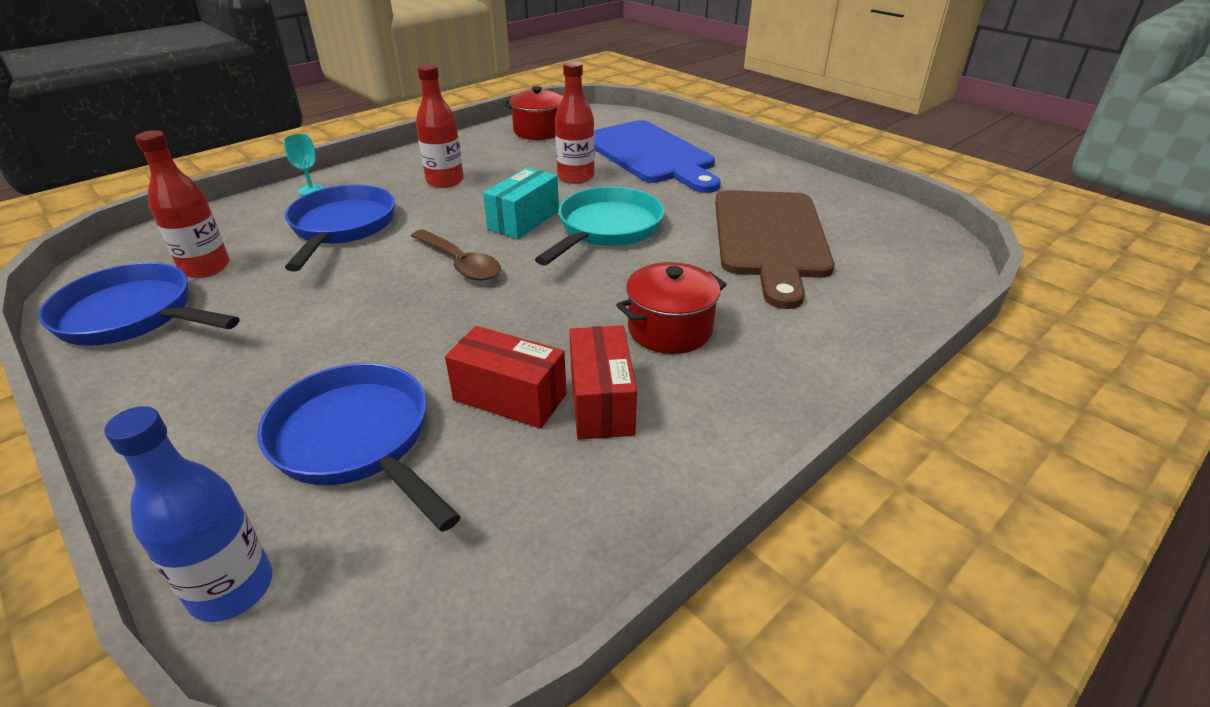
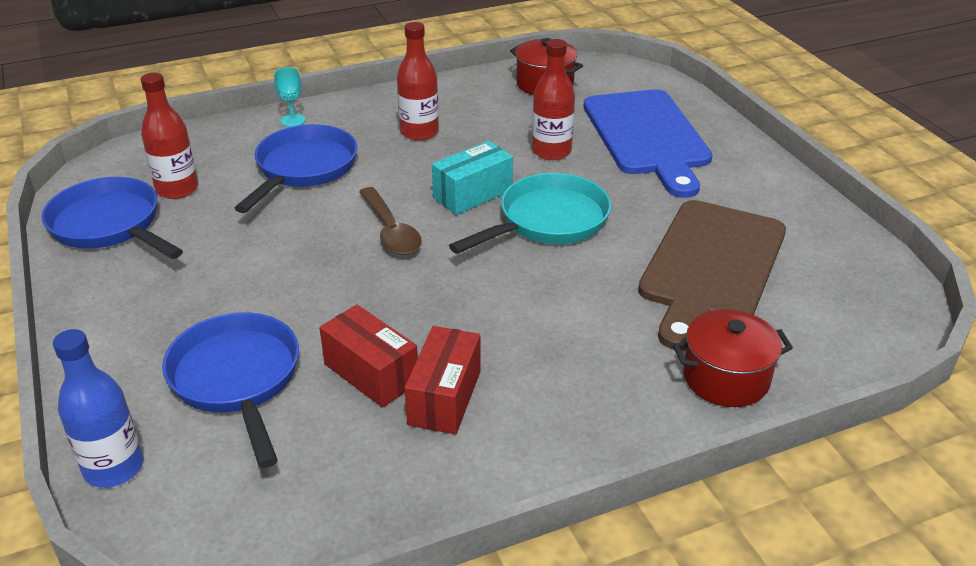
camera: 20 degrees right, 0 degrees up
(669, 329) = (545, 344): red pot -> red pot (726, 378)

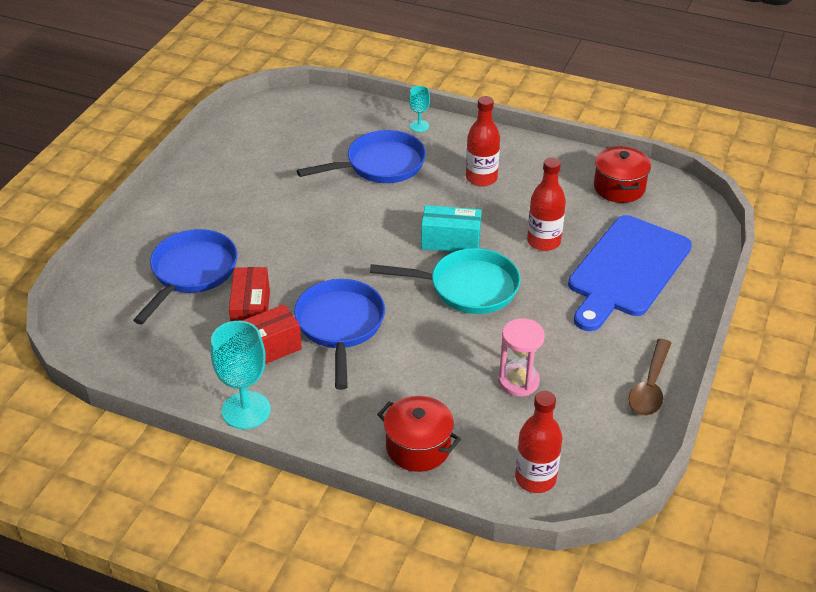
camera: 45 degrees right, 5 degrees up
(110, 225) = (242, 144): blue pan -> blue pan (340, 326)
(114, 468) = (95, 281): blue bottle -> none
(177, 189) = (299, 139): red bottle -> red bottle (535, 478)
(391, 231) = (372, 236): brown spoon -> brown spoon (650, 387)
(516, 471) = (246, 410): none -> turquoise goblet
(710, 267) = (518, 381): brown cutting board -> pink hourglass

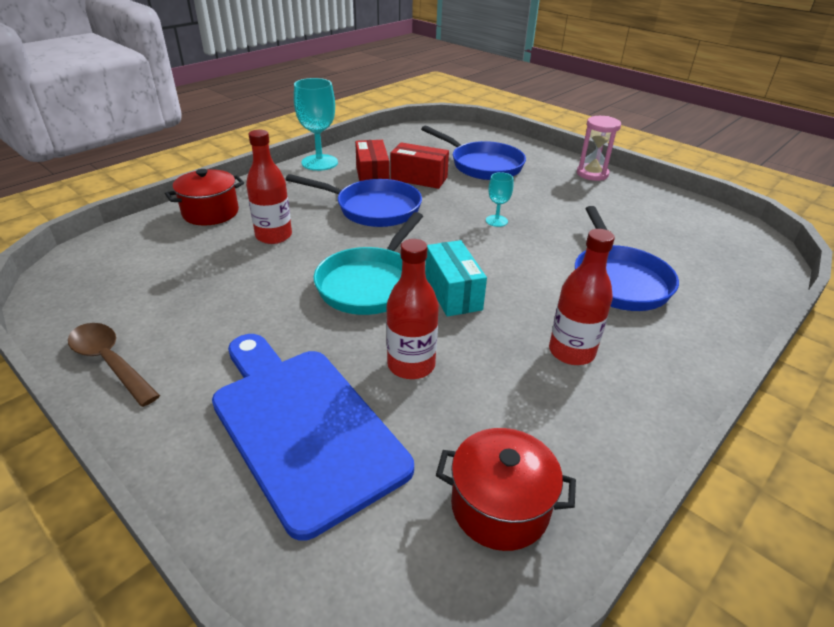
camera: 110 degrees right, 5 degrees down
(419, 126) = (710, 331): turquoise goblet -> turquoise goblet (496, 221)
(450, 241) = (453, 293): turquoise box -> turquoise box turned 45 degrees counterclockwise
(518, 381) = (218, 277): pink hourglass -> pink hourglass (592, 174)
(535, 478) = (112, 254): red bottle -> red bottle (274, 236)

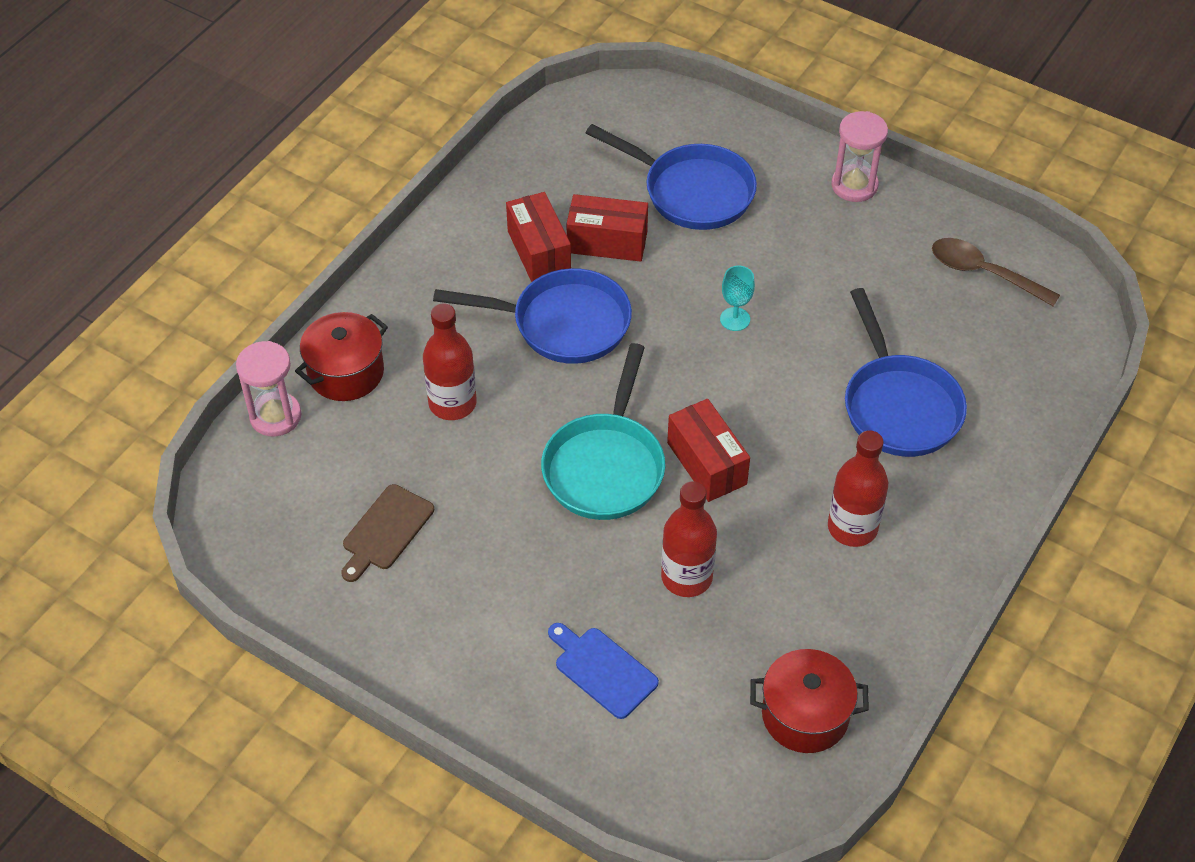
camera: 10 degrees left, 15 degrees up
(110, 362) = (367, 633): brown spoon -> brown spoon (983, 273)
(146, 227) = (275, 416): none -> pink hourglass
(176, 297) = (385, 531): none -> brown cutting board
(303, 426) = (603, 670): blue cutting board -> blue cutting board, size x0.47
(319, 162) = (448, 229): turquoise goblet -> none
(453, 293) = (707, 463): turquoise box -> red box

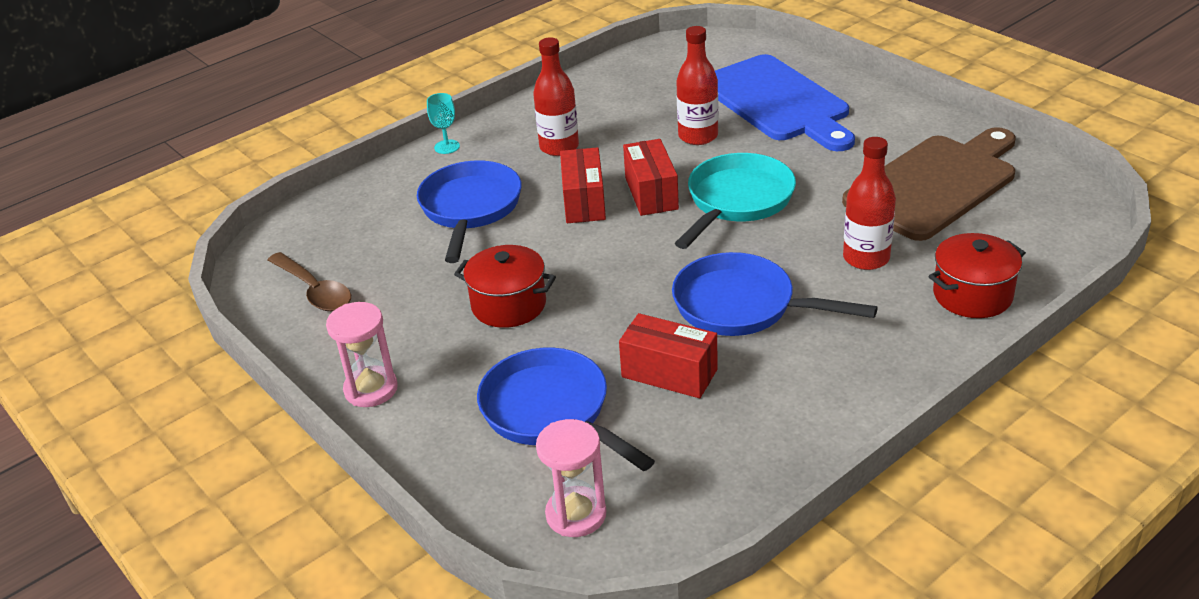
camera: 160 degrees left, 15 degrees down
(275, 416) = (1043, 270): pink hourglass -> pink hourglass (576, 514)
(385, 531) = (935, 184): brown cutting board -> brown cutting board, size x2.14
(539, 252) = (748, 375): red box -> red box (584, 201)
(603, 670) = (777, 102): blue cutting board -> blue cutting board, size x2.14
(735, 319) = (572, 287): turquoise goblet -> turquoise goblet (447, 147)
(805, 715) = (649, 73): red pot -> red pot (509, 305)

